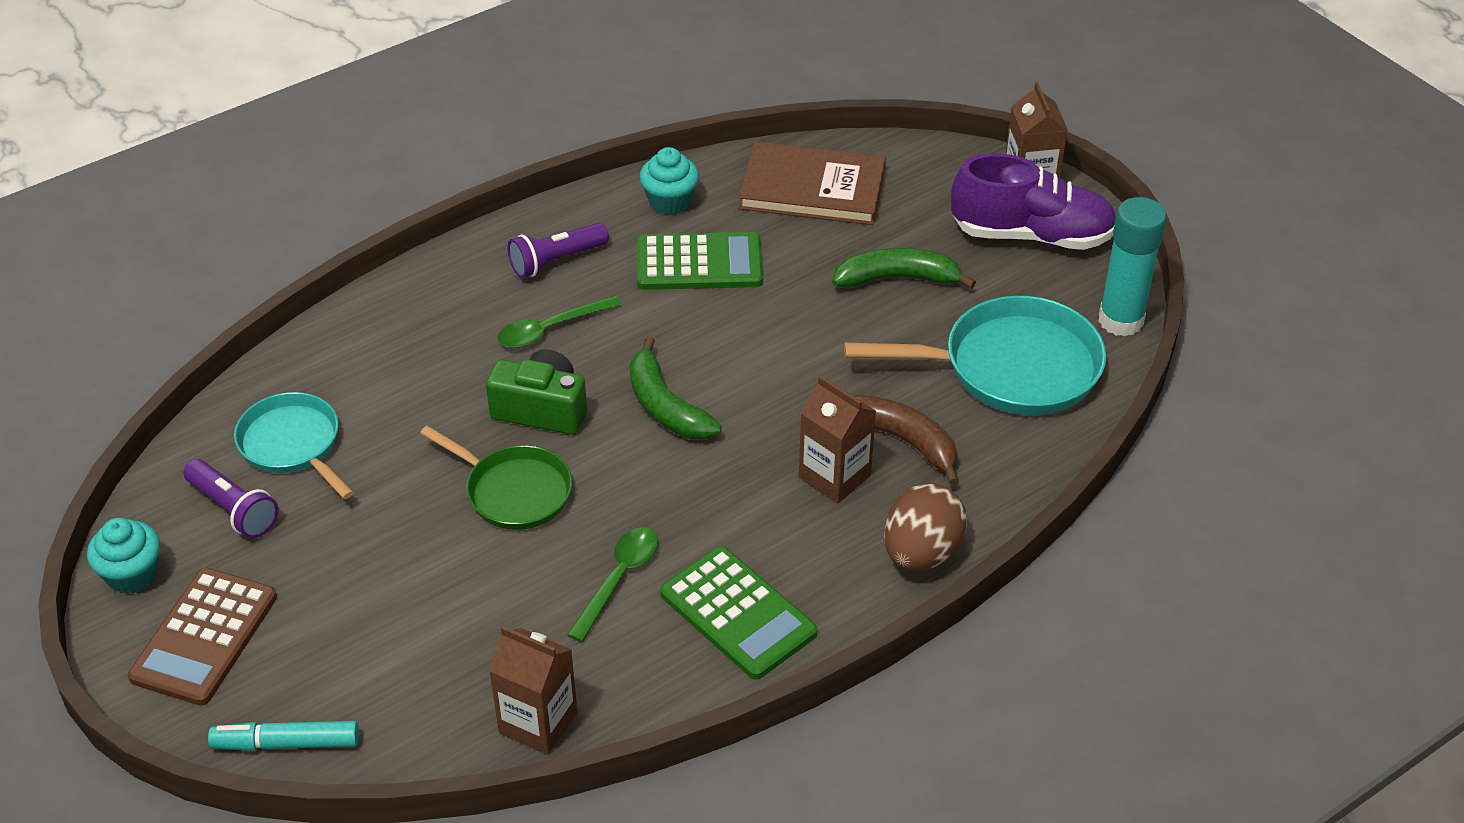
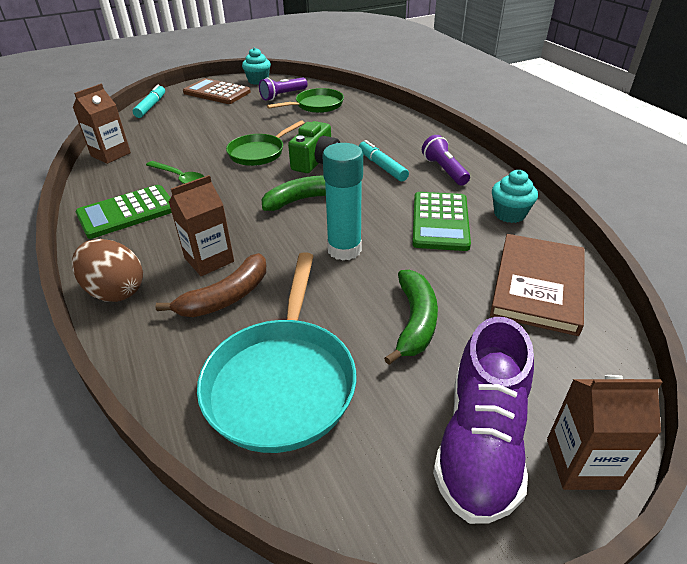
camera: 100 degrees right, 5 degrees down
(293, 445) = (316, 105): turquoise pan -> green pan
(551, 329) = (382, 166): green spoon -> turquoise marker
(1120, 320) = (325, 502): turquoise glue stick -> turquoise glue stick (344, 250)

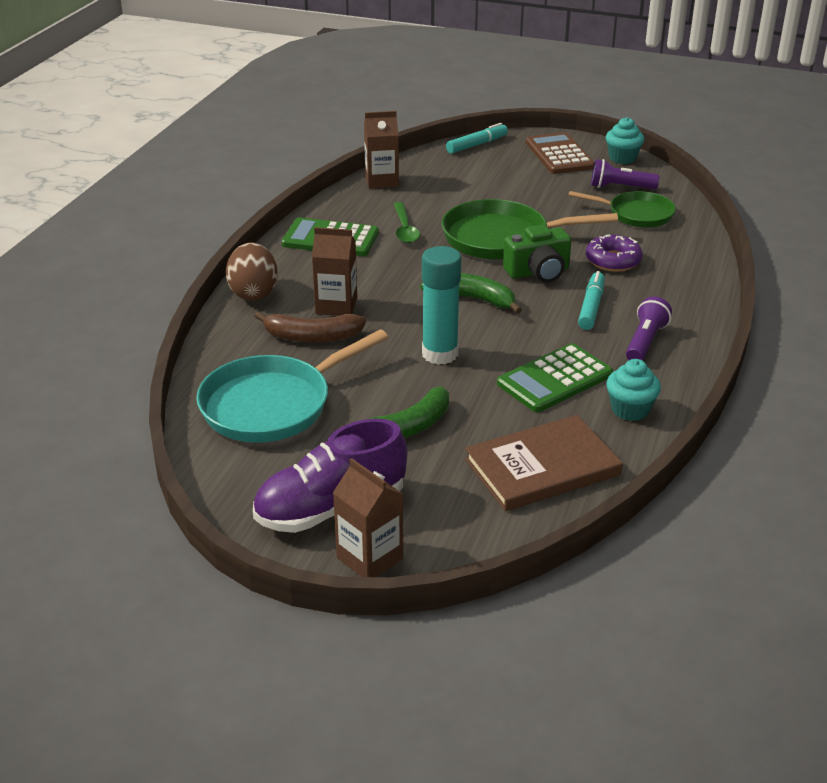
camera: 45 degrees right, 5 degrees down
(259, 153) = (502, 238): green pan -> green pan, size x1.58
(347, 135) = (613, 260): none -> purple donut

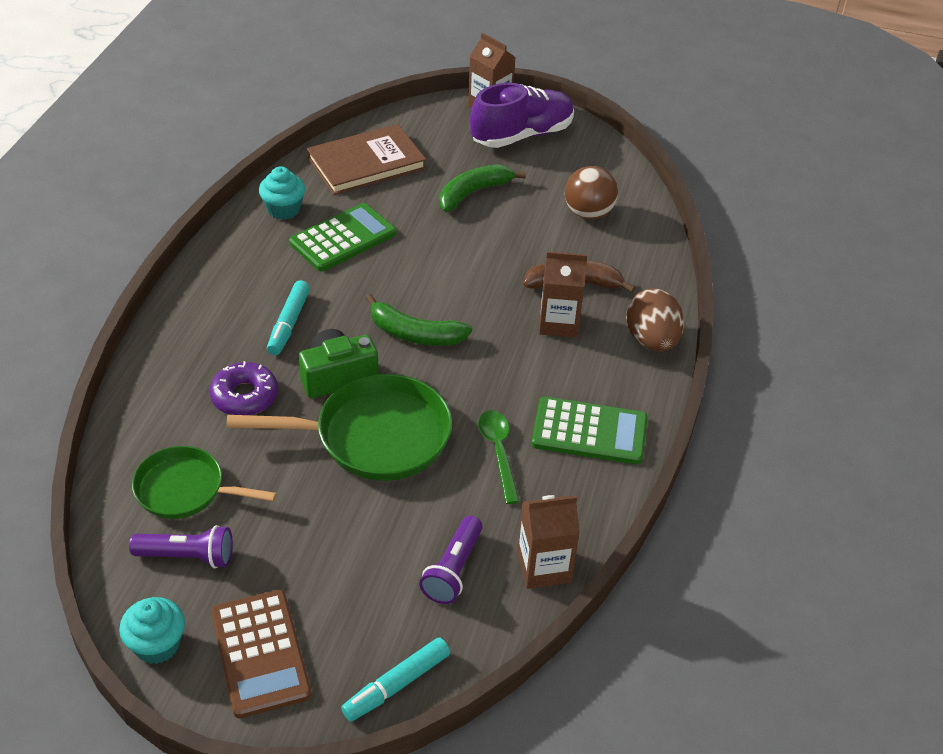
camera: 175 degrees right, 10 degrees up
(273, 404) = (588, 213): turquoise pan -> brown ball
(440, 354) = (448, 264): turquoise glue stick -> none
(645, 342) = (246, 280): purple flashlight -> purple flashlight (453, 570)

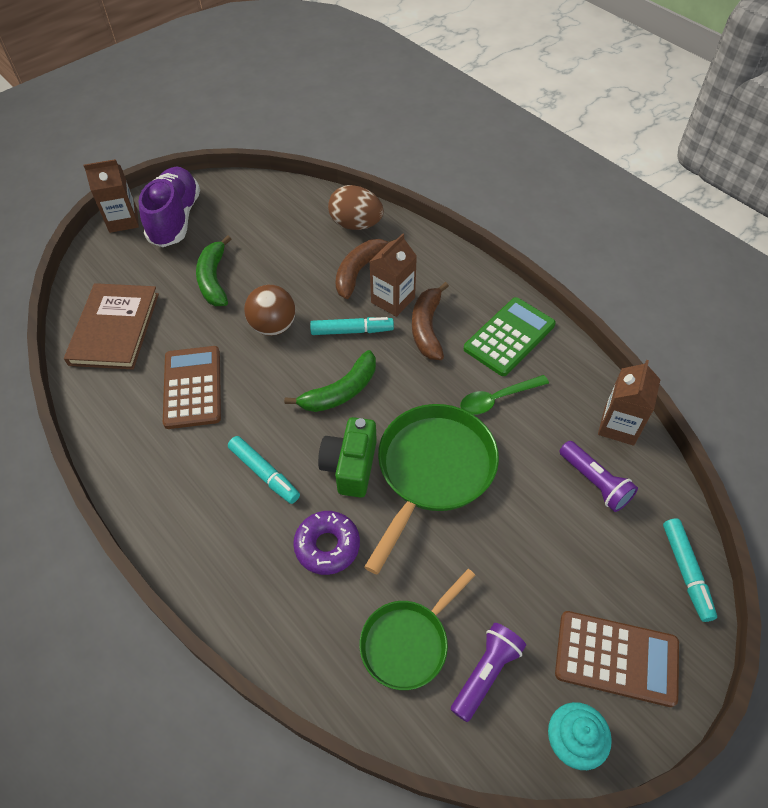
camera: 55 degrees left, 10 degrees up
(283, 210) = (119, 413): turquoise cupcake -> none
(343, 238) = (192, 387): green calculator -> brown calculator
(493, 310) = (351, 331): none -> turquoise marker
(498, 452) = (497, 399): green spoon -> green spoon turned 45 degrees counterclockwise
(545, 363) = (427, 328): none -> brown banana
(588, 213) = (294, 227): brown ball -> brown ball (273, 326)
(651, 340) = (446, 260): brown egg -> brown egg (356, 224)

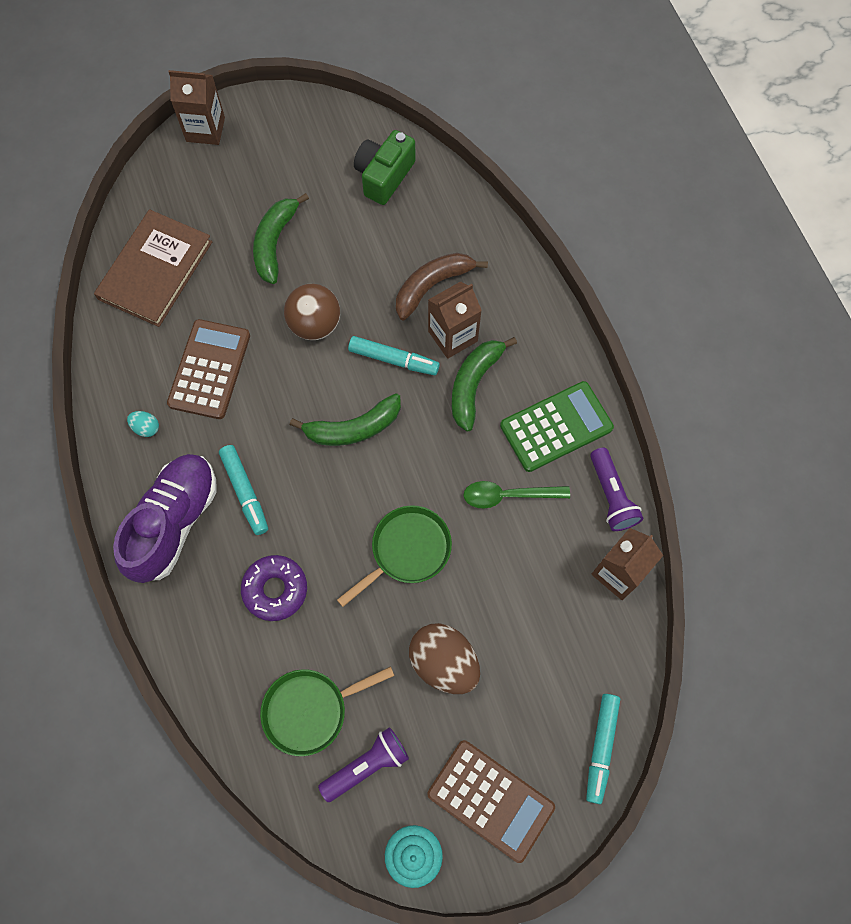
camera: 20 degrees right, 15 degrees up
(150, 452) = (146, 428): none -> turquoise egg
(175, 219) = (261, 147): purple shoe -> purple shoe (174, 522)
(350, 466) = (329, 515): green camera -> green camera (384, 176)
(356, 224) = (454, 221): brown egg -> brown egg (444, 662)
(427, 328) = (474, 384): brown banana -> green banana
(432, 471) = (406, 551): green pan -> green pan, size x0.63
(595, 482) = (561, 624): purple flashlight -> purple flashlight (611, 496)

